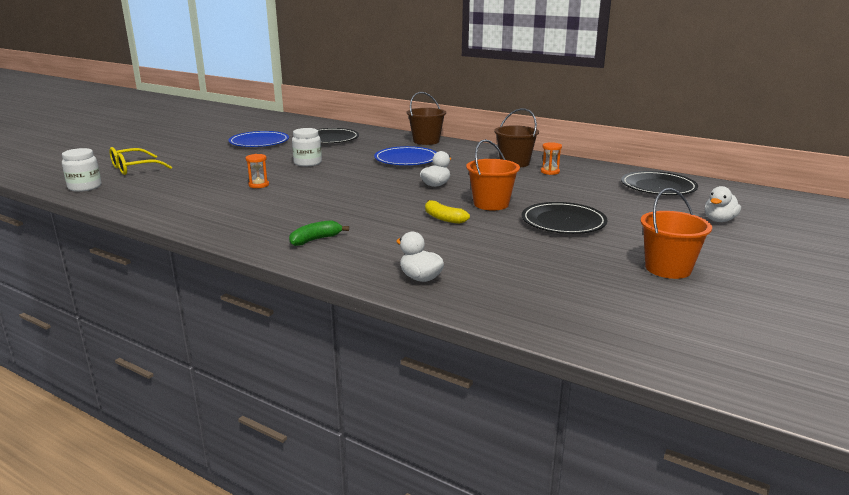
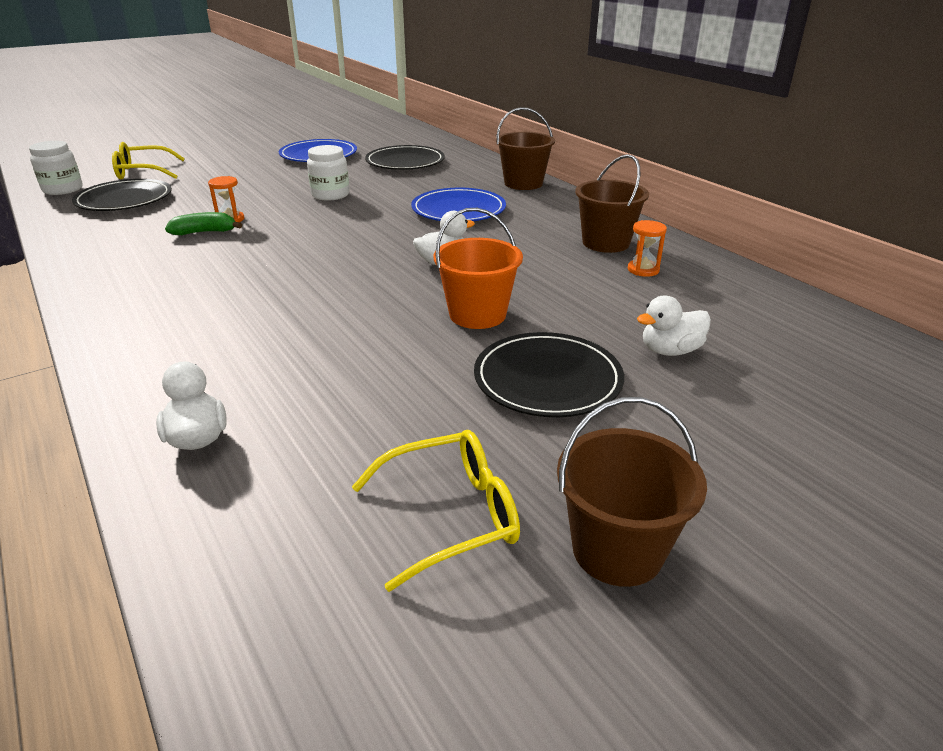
camera: 25 degrees right, 10 degrees up
(315, 240) = (169, 325): green banana -> green banana (204, 232)
(443, 218) = (376, 326): yellow banana -> none
(587, 274) = (451, 515): none -> yellow glasses
(658, 187) = (804, 340): black plate -> black plate (124, 200)
(668, 268) = (617, 550): orange bucket -> brown bucket
(719, 220) = (854, 451): white duck -> white duck (670, 351)

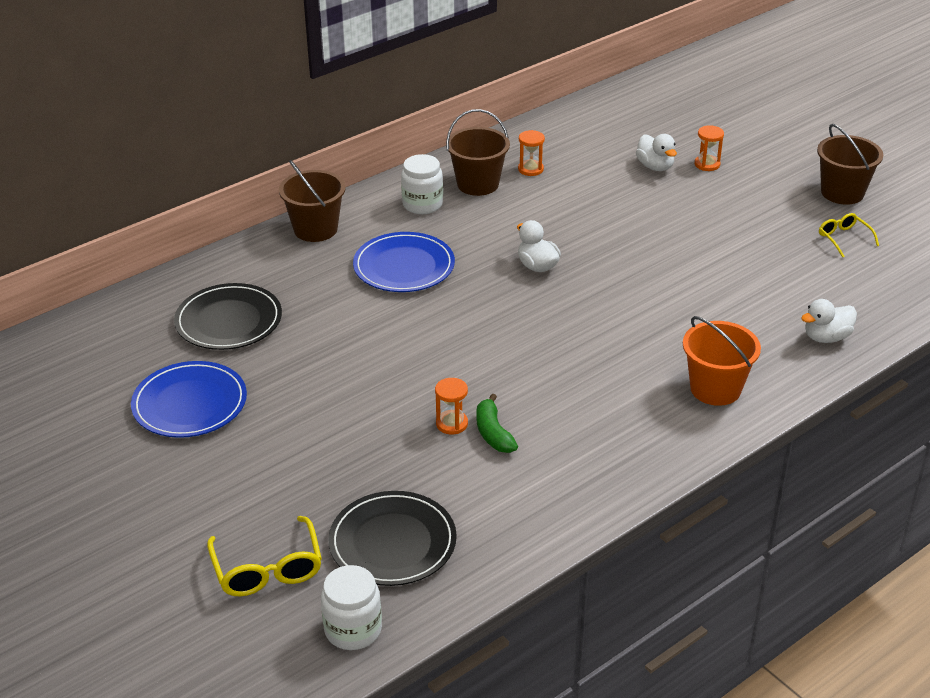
camera: 95 degrees left, 5 degrees up
(330, 195) = (361, 362): white jar -> white jar (422, 204)
(451, 515) = (844, 238): yellow glasses -> yellow glasses, size x0.61
(477, 314) = (629, 242): orange bucket -> orange bucket (715, 389)
(547, 379) = (707, 211): black plate -> none
(689, 397) = (707, 164): none -> orange hourglass

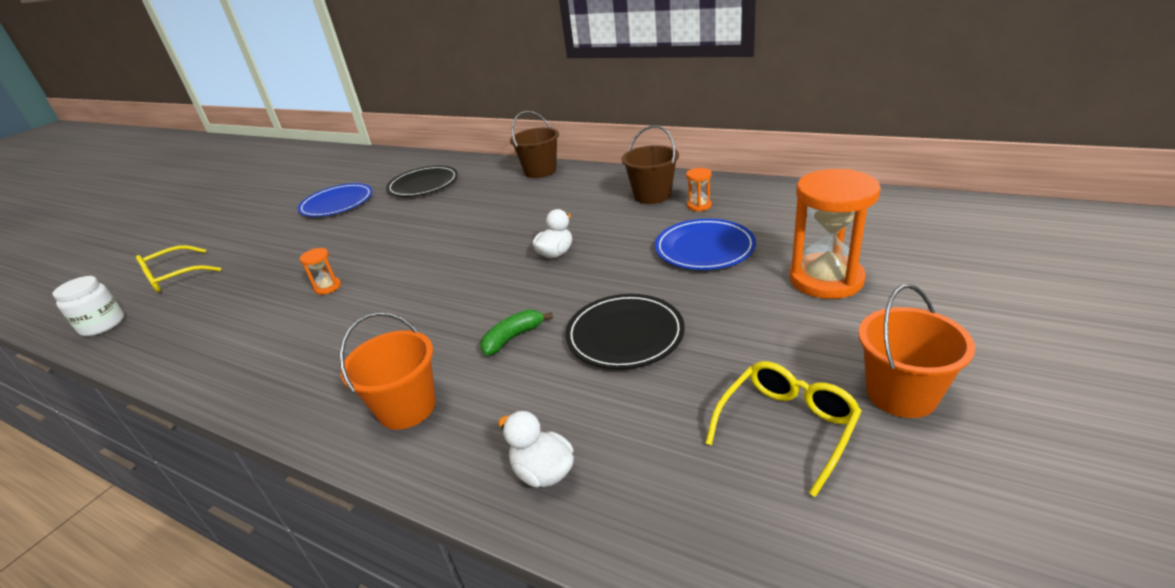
camera: 70 degrees right, 5 degrees down
(392, 542) = (190, 309): black plate -> black plate (625, 334)
(404, 266) = (517, 209): blue plate -> blue plate (704, 248)
(422, 204) = (603, 188): white jar -> none
(493, 433) = (318, 307): green banana -> green banana (513, 338)
(655, 166) = (780, 254): white duck -> none
(707, 164) = (825, 279): orange hourglass -> orange hourglass, size x2.27
(842, 192) = (901, 394): brown bucket -> orange bucket
(844, 238) = (787, 426): yellow glasses -> yellow glasses, size x1.63

